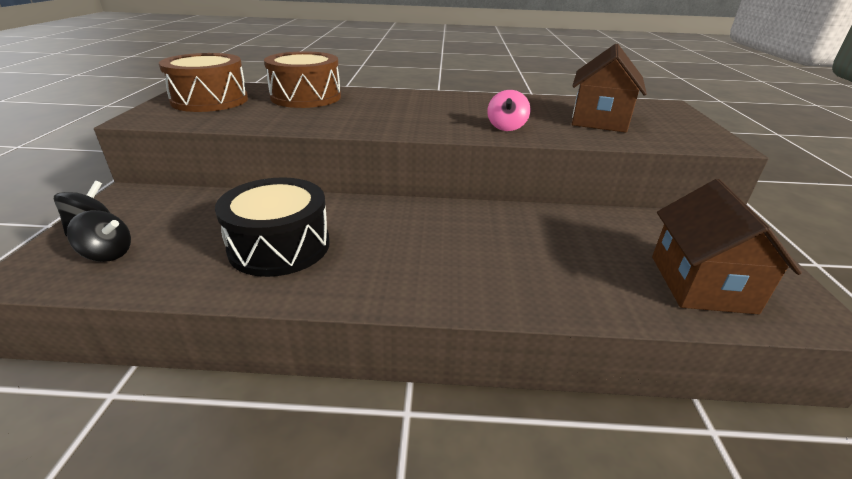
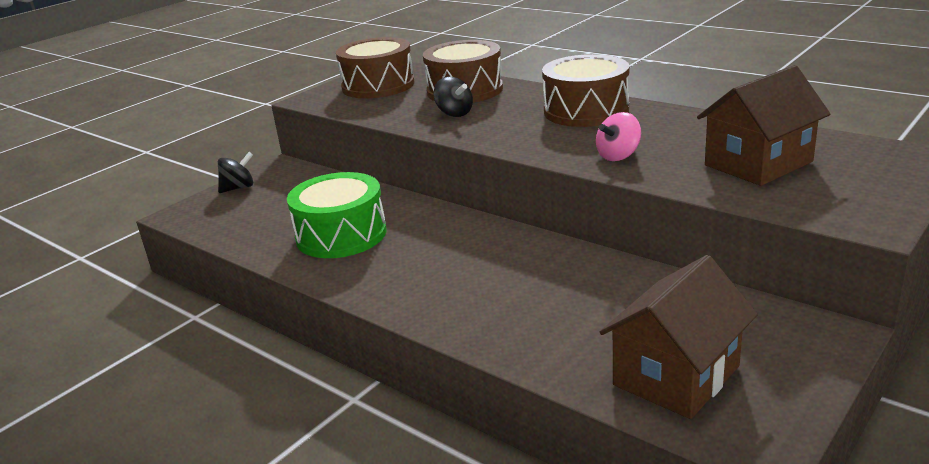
camera: 40 degrees right, 5 degrees down
(108, 254) = (232, 212): black spinning top -> black spinning top (454, 113)
(279, 246) = (341, 235): black drum -> green drum
(431, 101) = (586, 111): none -> brown drum

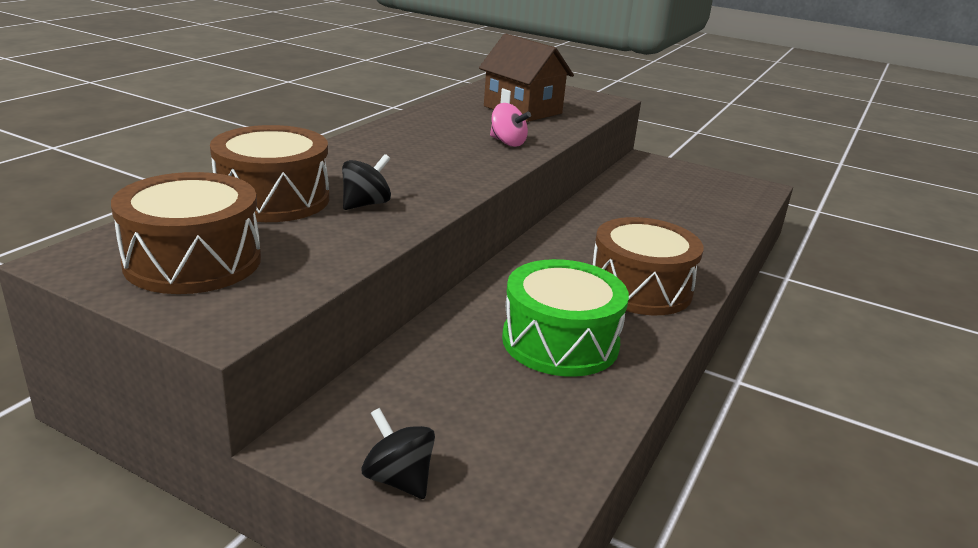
camera: 105 degrees left, 0 degrees up
(586, 111) = (387, 146): brown drum -> brown drum (640, 288)
(676, 375) = (714, 199): brown house -> none

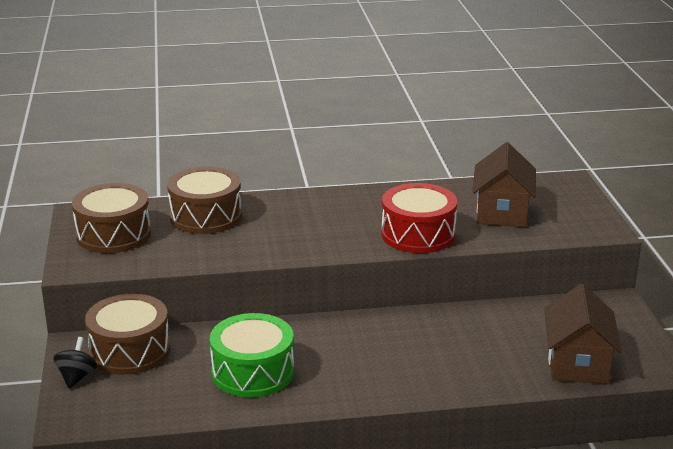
camera: 55 degrees right, 0 degrees up
(366, 204) = (240, 239): black spinning top -> none
(507, 143) = (418, 234): pink spinning top -> red drum
(640, 288) = (364, 375): brown drum -> brown drum (130, 351)
(721, 205) = (577, 363): none -> brown house

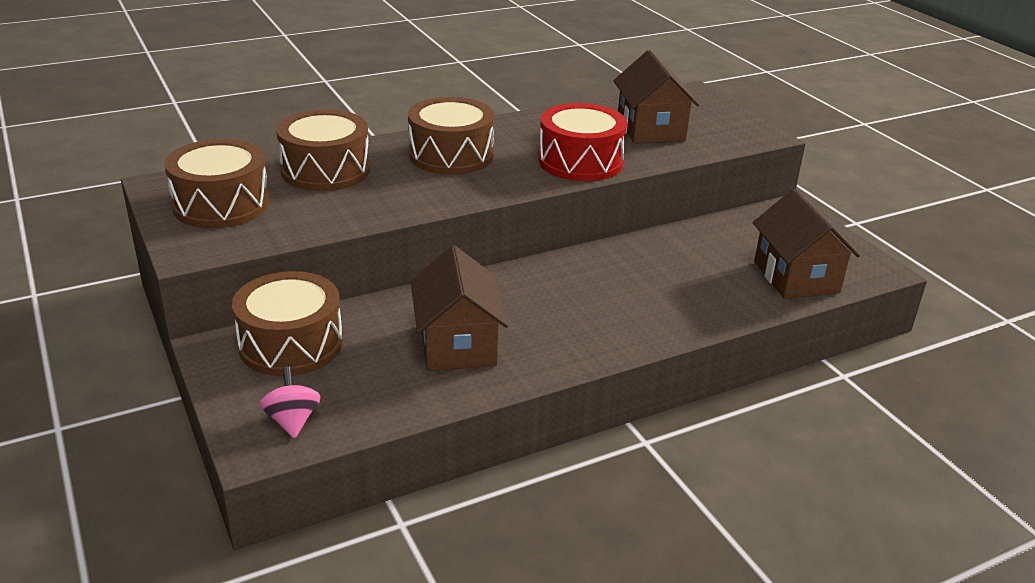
camera: 20 degrees left, 5 degrees up
(77, 377) = (238, 388): black spinning top -> none
(102, 407) = (292, 421): none -> pink spinning top
(253, 372) = (457, 344): green drum -> brown house
(313, 215) = (451, 155): none -> brown drum

